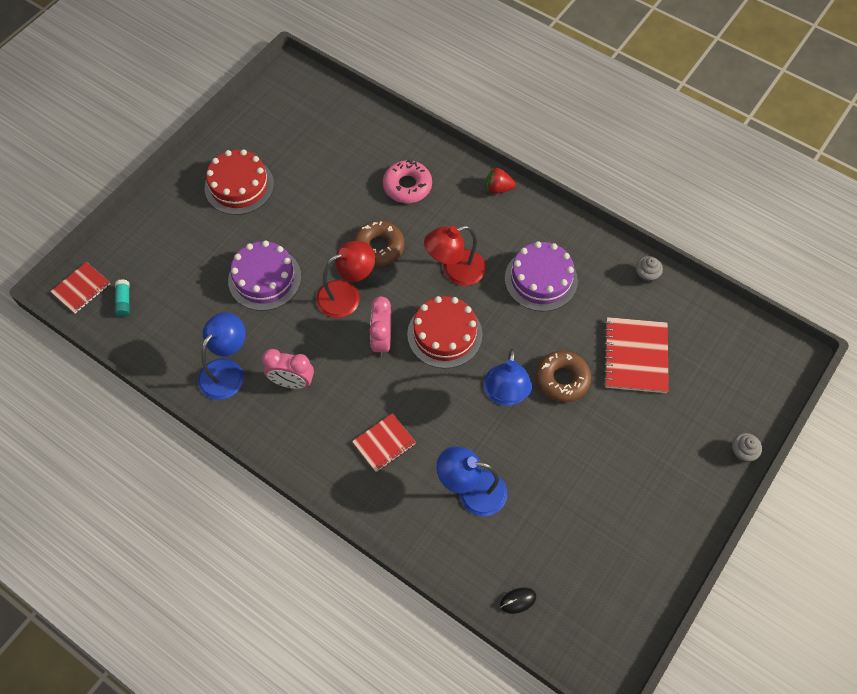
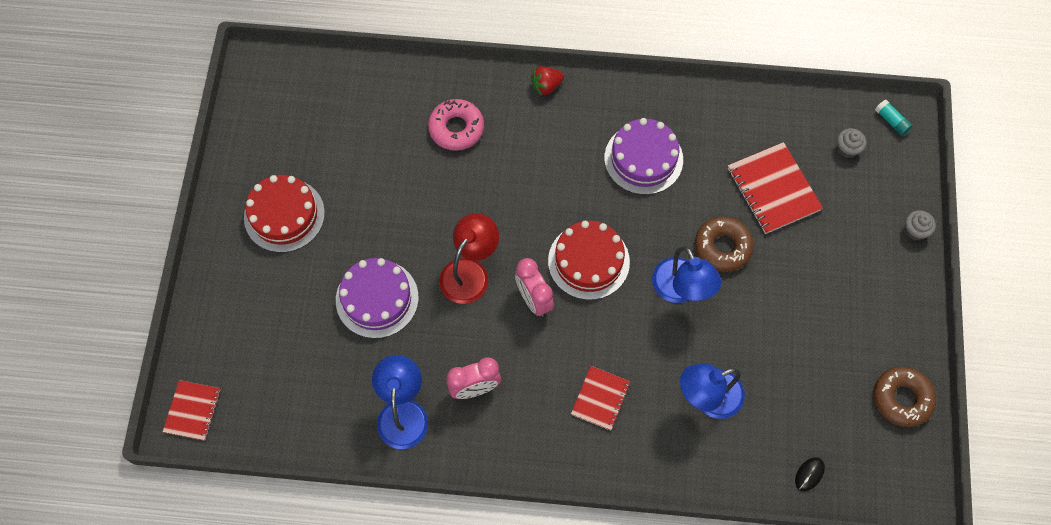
camera: 30 degrees left, 5 degrees up
(124, 301) = (248, 400): turquoise glue stick -> turquoise glue stick (891, 121)
(379, 247) = (469, 207): brown donut -> brown donut (901, 399)
(455, 271) = (558, 192): red lamp -> none
(645, 276) = (736, 105): grey cupcake -> grey cupcake (847, 149)

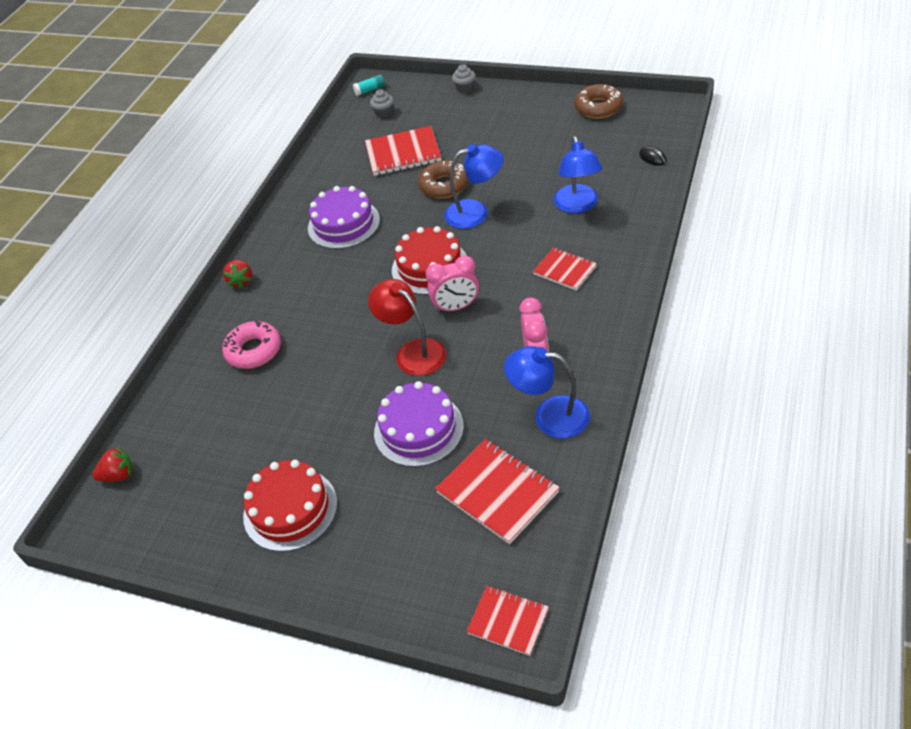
camera: 70 degrees left, 20 degrees down
(307, 69) = (119, 475): none -> red strawberry
(314, 380) = (497, 492): none -> red notebook

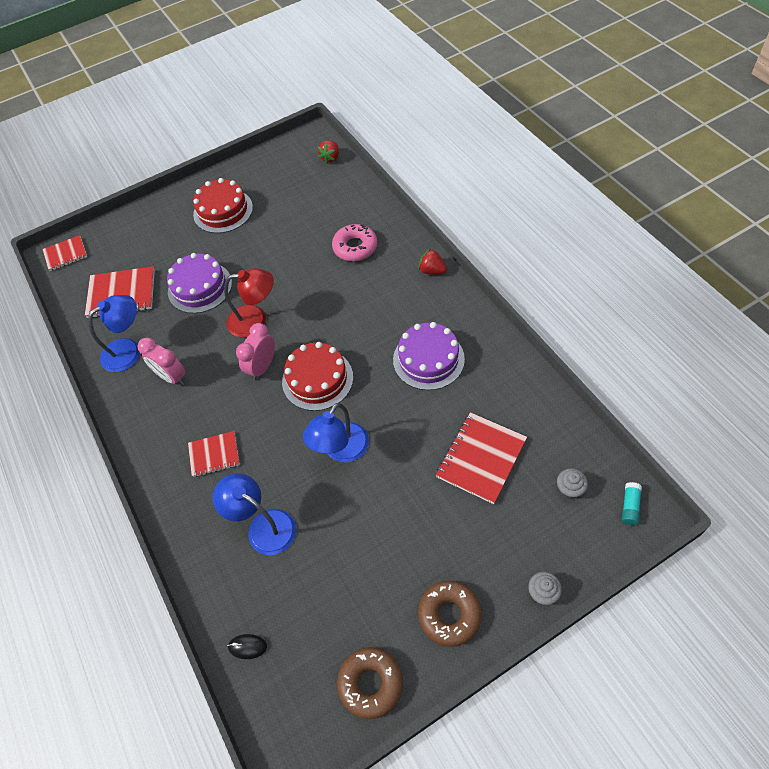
camera: 130 degrees right, 10 degrees up
(444, 185) = (400, 455): brown donut -> brown donut (449, 615)

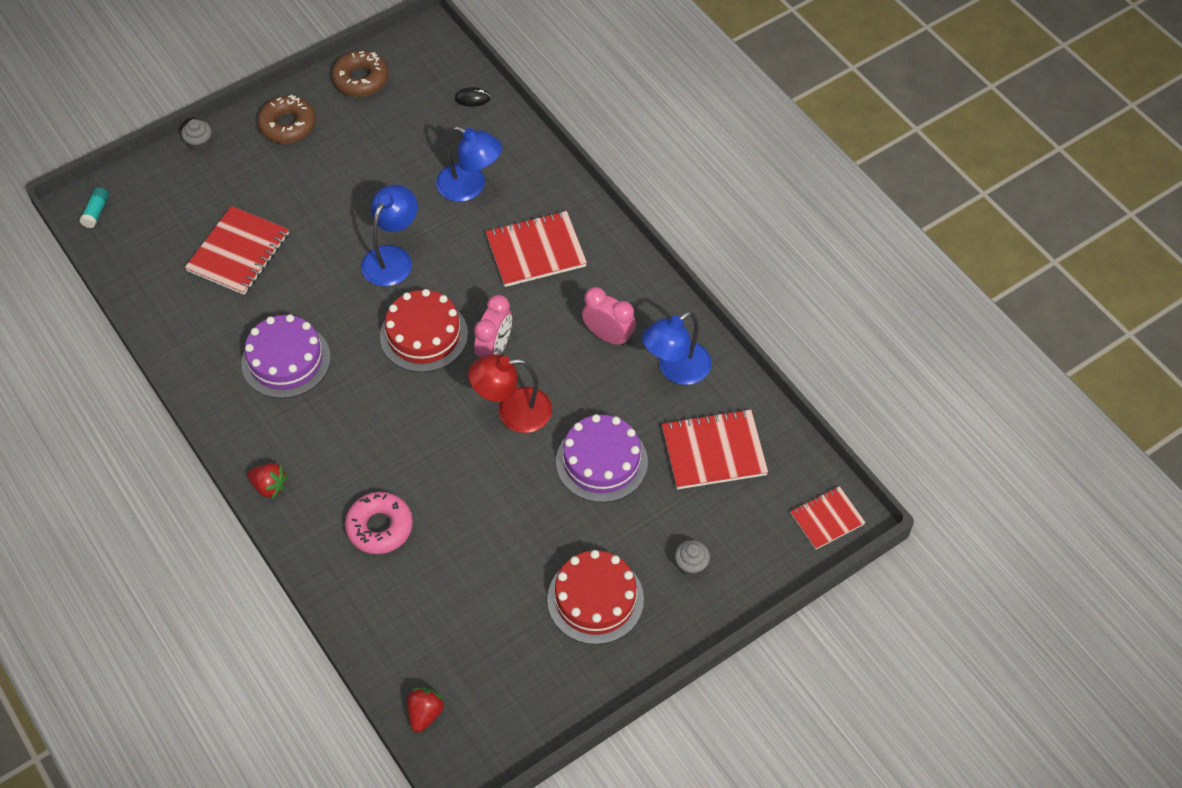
camera: 170 degrees right, 0 degrees up
(214, 455) = (536, 251): red notebook -> red notebook, size x1.60
(569, 489) = (152, 226): grey cupcake -> grey cupcake (691, 565)

